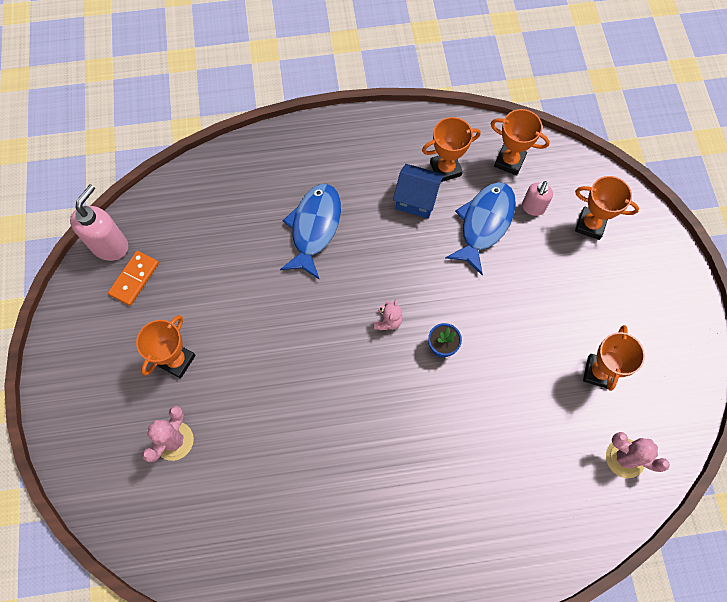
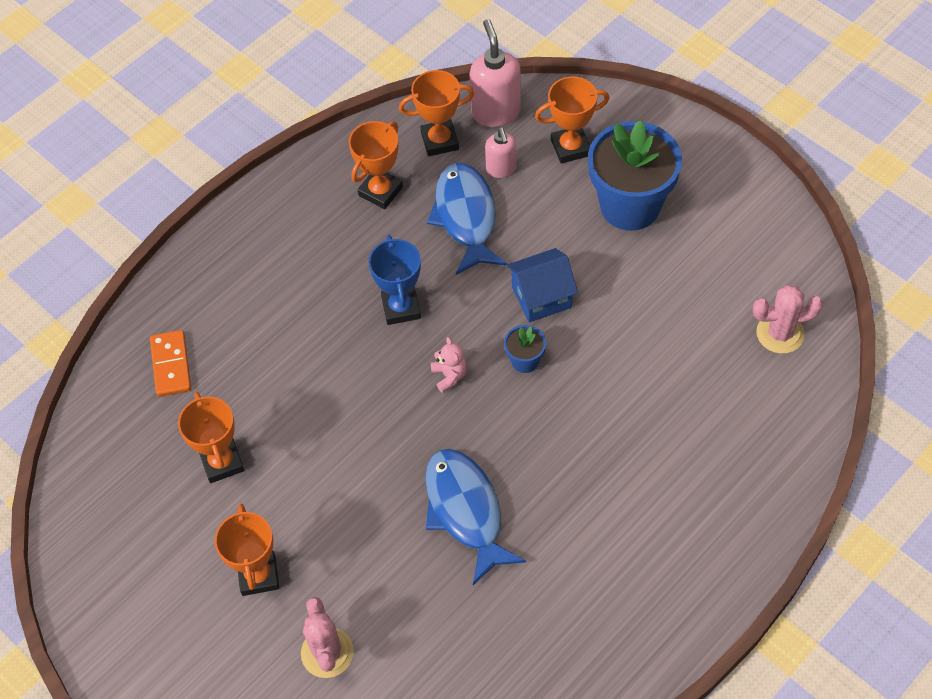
camera: 35 degrees left, 10 degrees down
(110, 245) = (74, 519): pink soap dispenser -> pink soap dispenser (496, 112)
(134, 279) = (135, 531): orange domino -> orange domino (171, 365)
(314, 228) = (292, 341): blue fish -> blue fish (465, 511)
(395, 254) = (401, 308): none -> blue trophy
(416, 199) = (376, 240): blue house -> blue house (541, 297)
(596, 293) = (630, 206): none -> blue flower pot
(598, 372) = (692, 276): orange trophy -> orange trophy (222, 462)

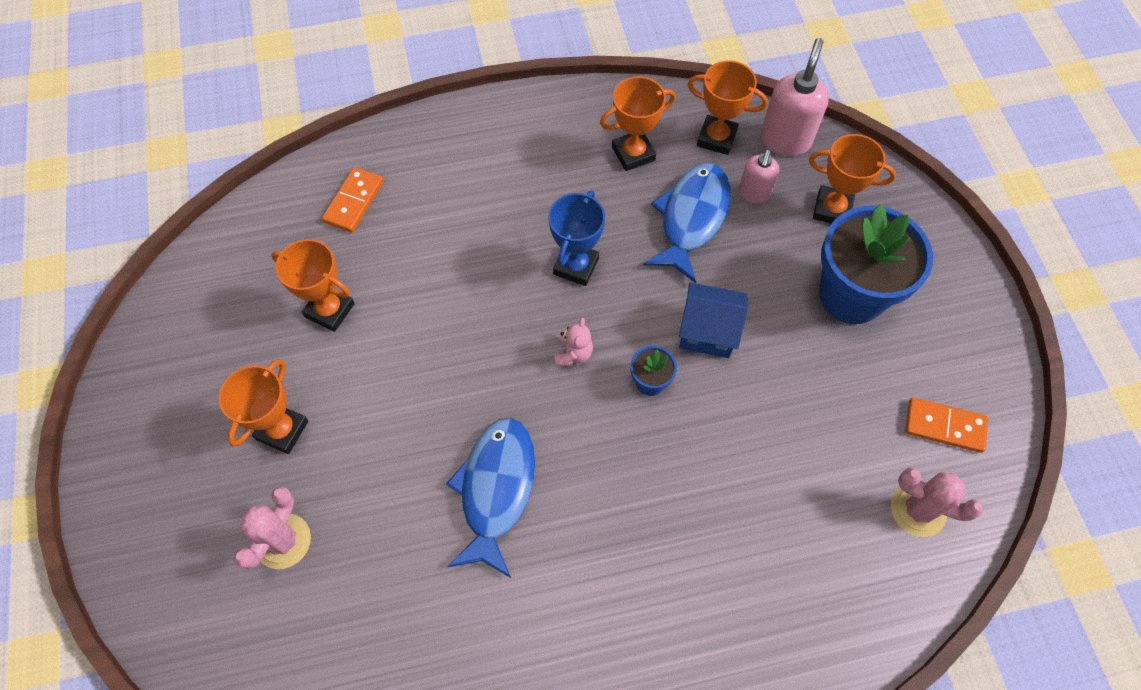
camera: 30 degrees right, 5 degrees up
(222, 462) = (330, 310): orange trophy -> orange trophy turned 75 degrees counterclockwise
(760, 263) = (944, 426): none -> orange domino

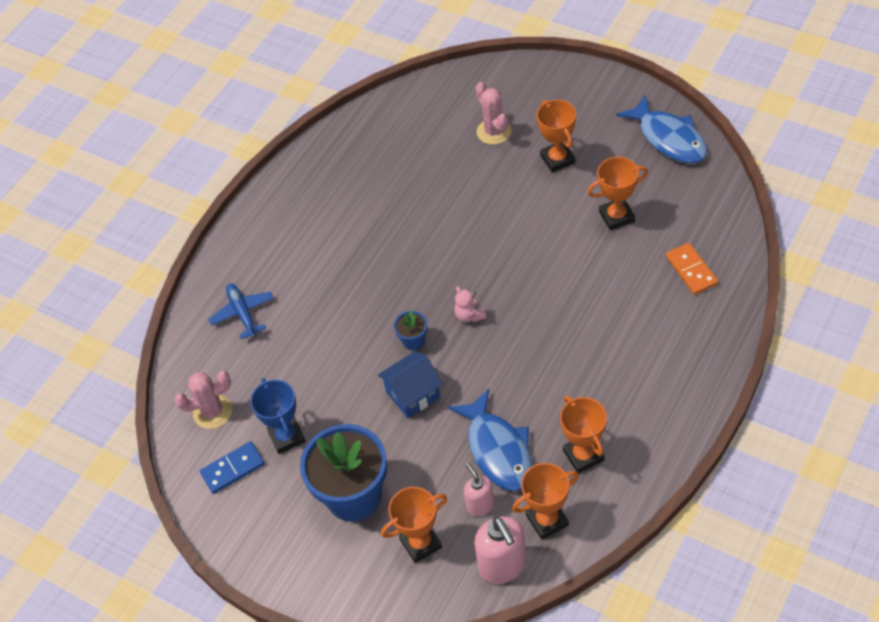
camera: 140 degrees right, 10 degrees down
(496, 490) = (429, 230): blue fish -> blue fish (669, 138)
(576, 266) = (526, 358): blue trophy -> blue trophy (287, 437)
(633, 154) = (583, 455): orange trophy -> orange trophy turned 45 degrees counterclockwise
(786, 602) = (243, 313): none -> blue plane
(944, 426) = (233, 469): orange domino -> blue domino

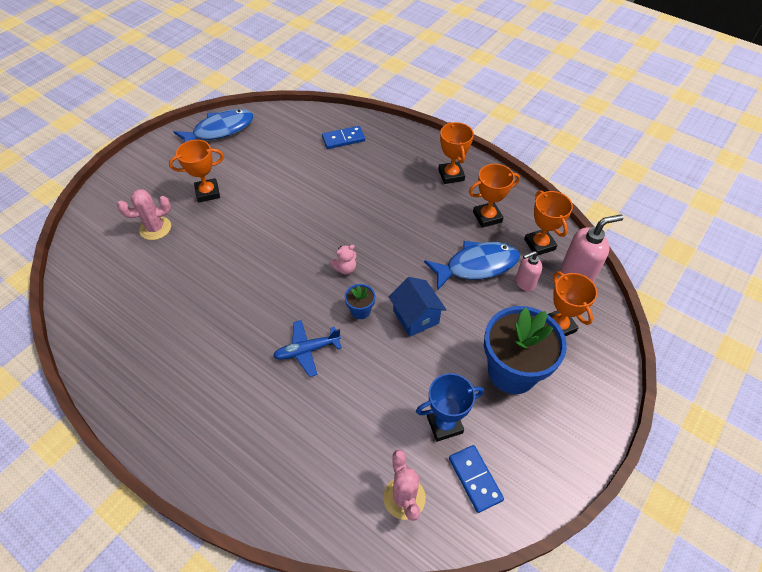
camera: 90 degrees left, 0 degrees up
(243, 313) = (286, 460): blue plane -> blue plane (307, 350)
(616, 217) = (280, 168): orange trophy -> orange trophy (451, 175)
(691, 270) = (343, 139): orange domino -> blue domino

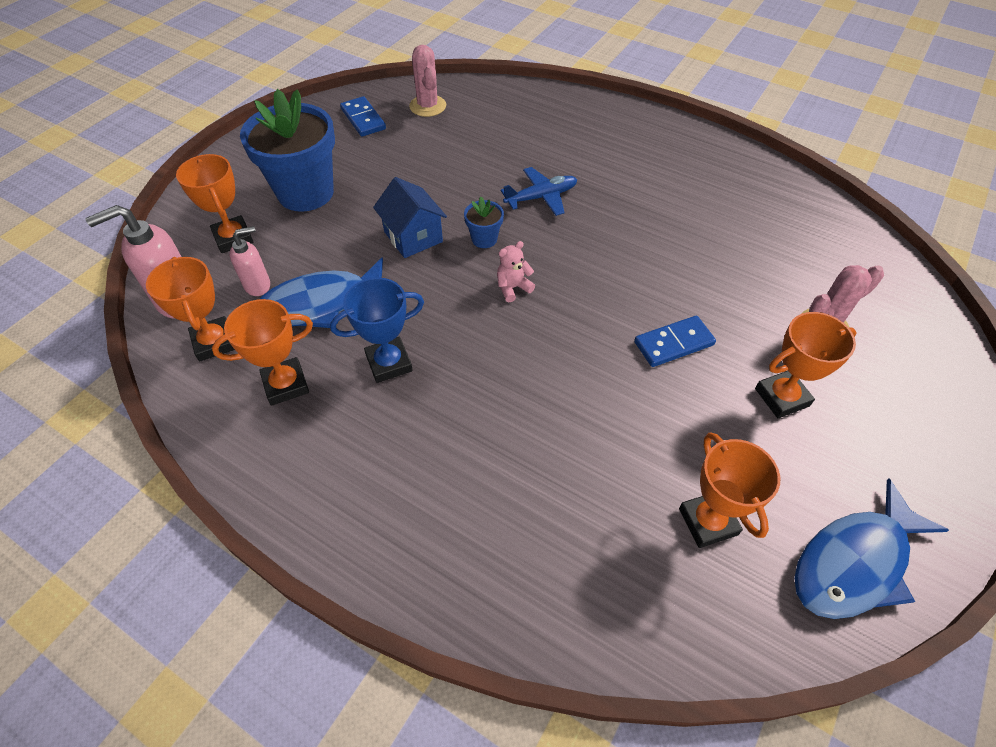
camera: 175 degrees right, 0 degrees up
(343, 139) = (567, 558): blue domino -> blue domino (673, 343)
(444, 424) = (387, 150): blue trophy -> blue trophy (389, 363)
(451, 175) = (335, 472): orange trophy -> orange trophy (708, 521)

